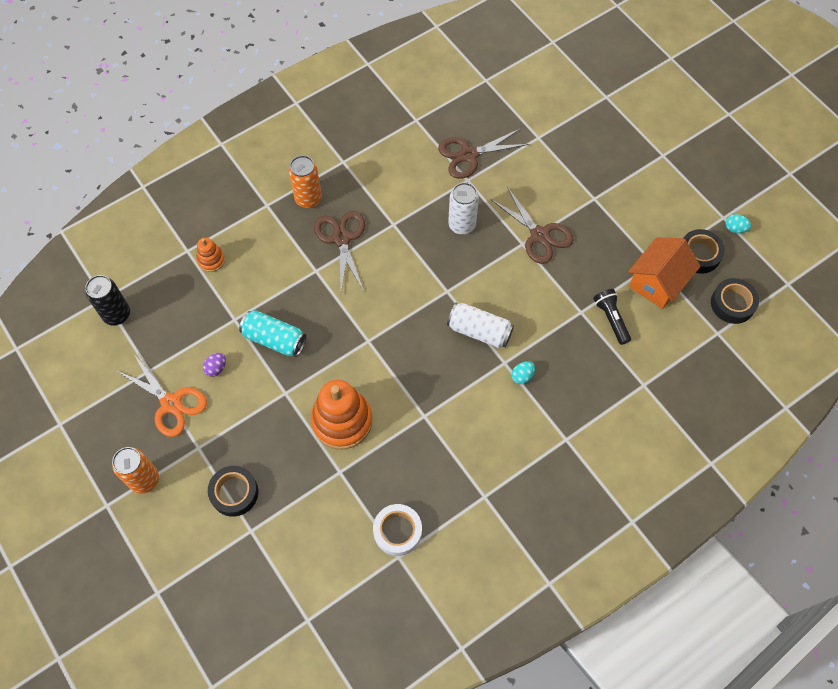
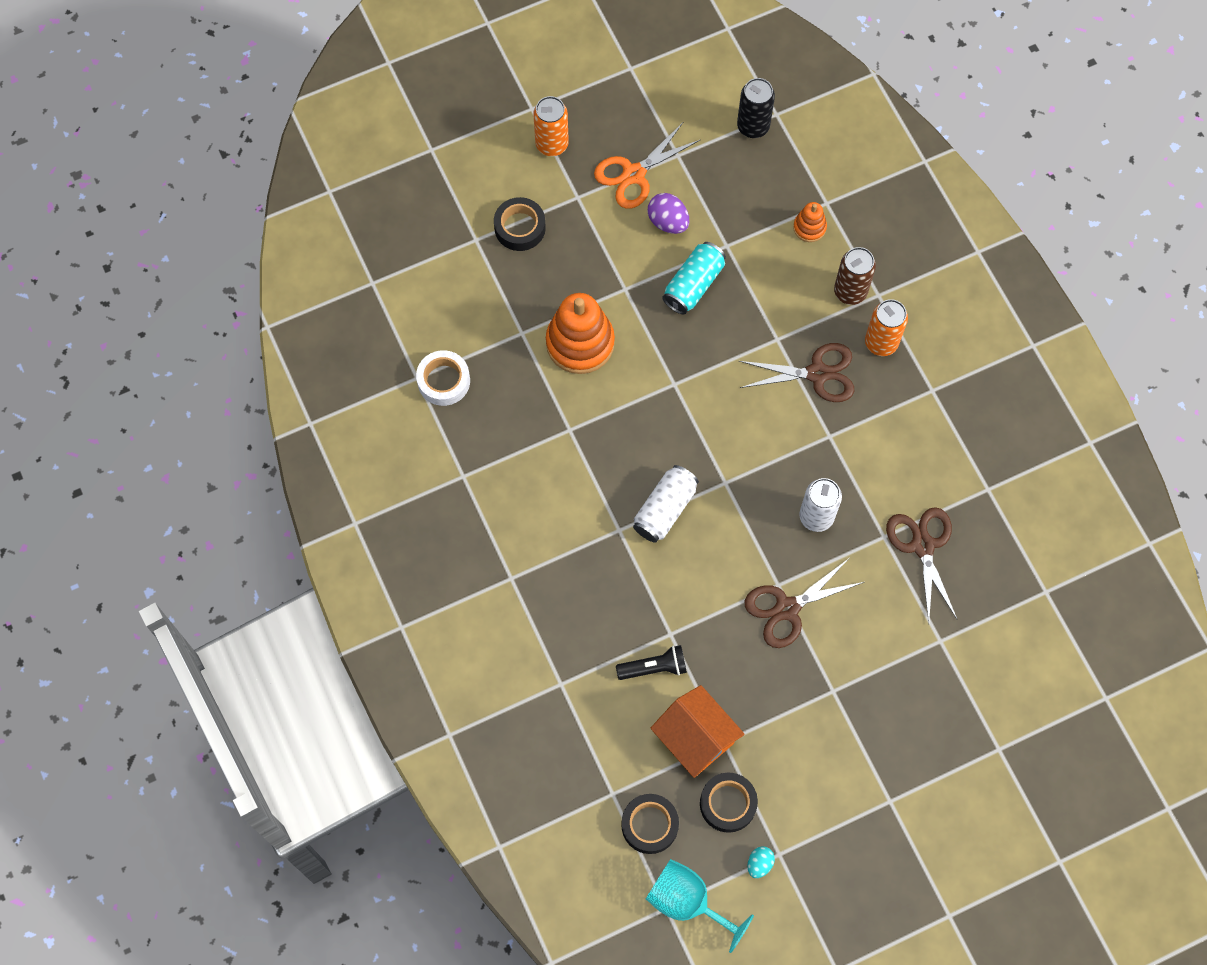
camera: 100 degrees right, 5 degrees up
(216, 368) = (668, 222): purple egg -> purple egg, size x1.59
(266, 224) = (850, 292): none -> brown can
(522, 376) = (598, 546): turquoise egg -> none
(778, 271) = (687, 901): none -> turquoise goblet

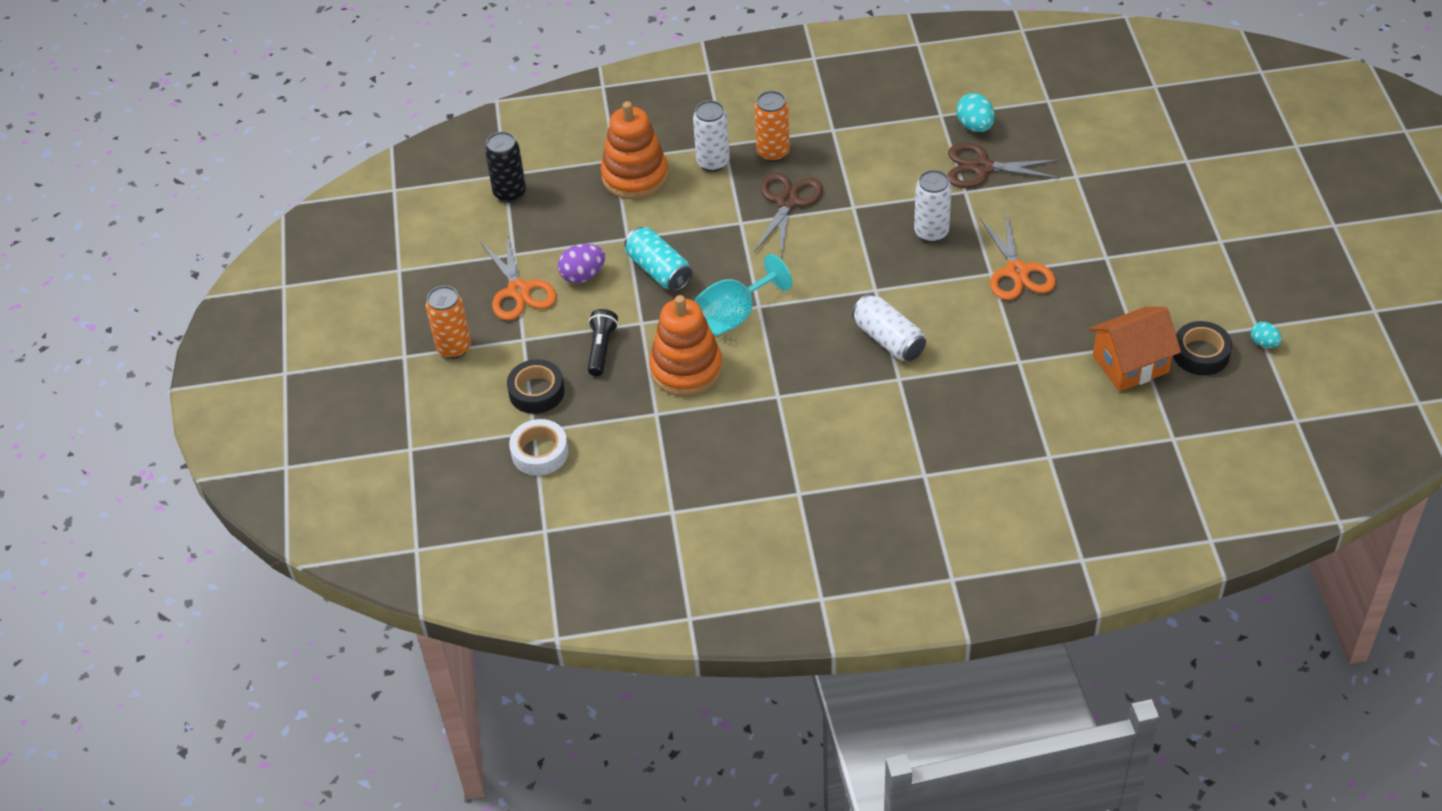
camera: 70 degrees left, 20 degrees down
(443, 381) = (685, 489): white tape -> white tape (540, 452)
(649, 825) = (1211, 416): black tape -> none
(654, 667) = (1050, 380): black flashlight -> black flashlight (601, 349)
(687, 901) = (1292, 403): turquoise goblet -> turquoise goblet (735, 315)
(787, 608) = (1017, 272): brown scissors -> orange scissors
(809, 227) = (635, 176): orange stacking toy -> orange stacking toy, size x2.03
(850, 292) = (713, 162): brown can -> white can
(982, 526) = (975, 126): none -> turquoise egg

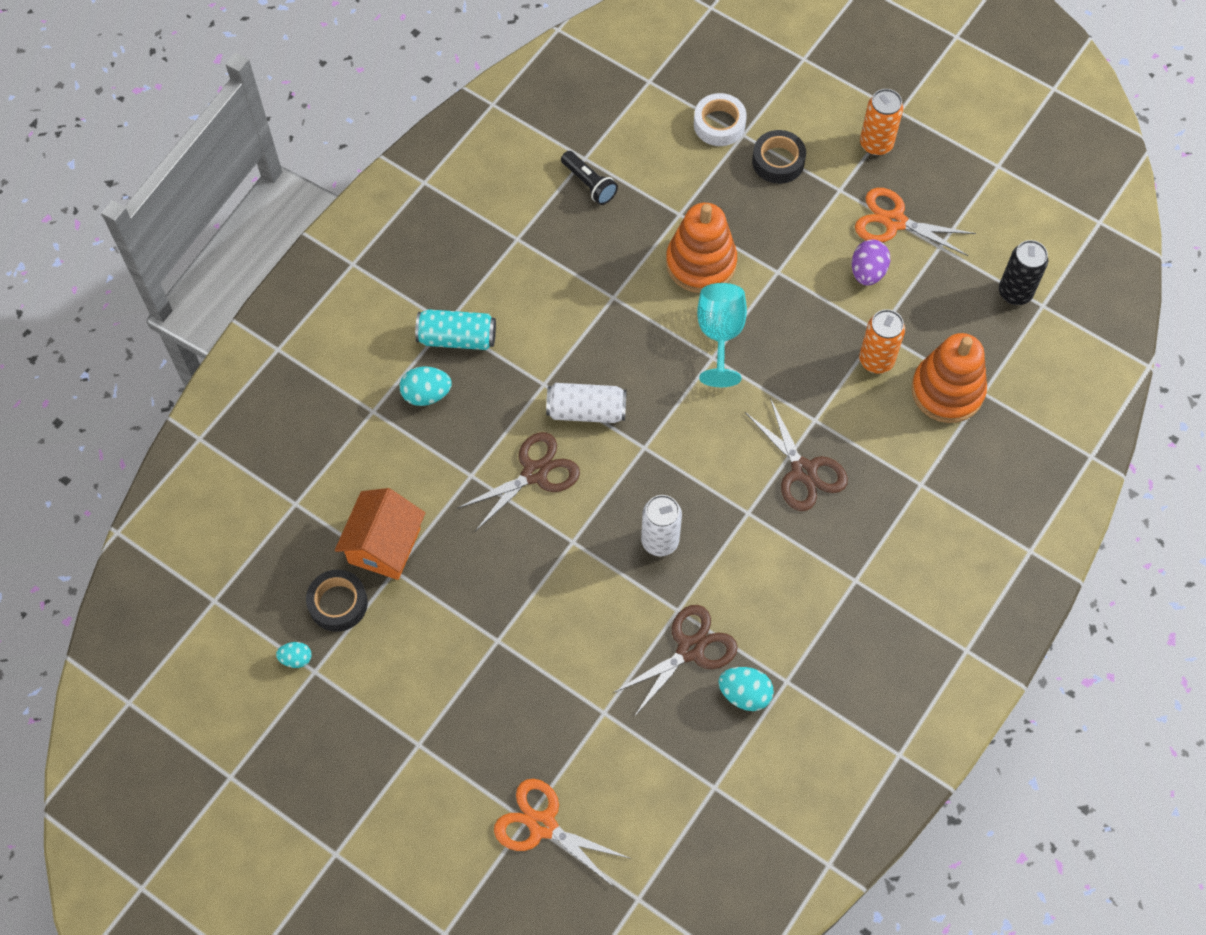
camera: 130 degrees right, 15 degrees up
(601, 349) = (777, 228): black flashlight -> black flashlight (589, 184)
(659, 270) = (820, 324): turquoise can -> turquoise can (457, 338)
(713, 162) = (906, 458): white can -> none
(773, 153) = (873, 511): orange can -> orange can (876, 360)
(971, 329) = (535, 473): none -> brown scissors
(995, 437) = (426, 394): none -> turquoise egg
(1017, 272) = (554, 561): orange scissors -> orange scissors (543, 825)

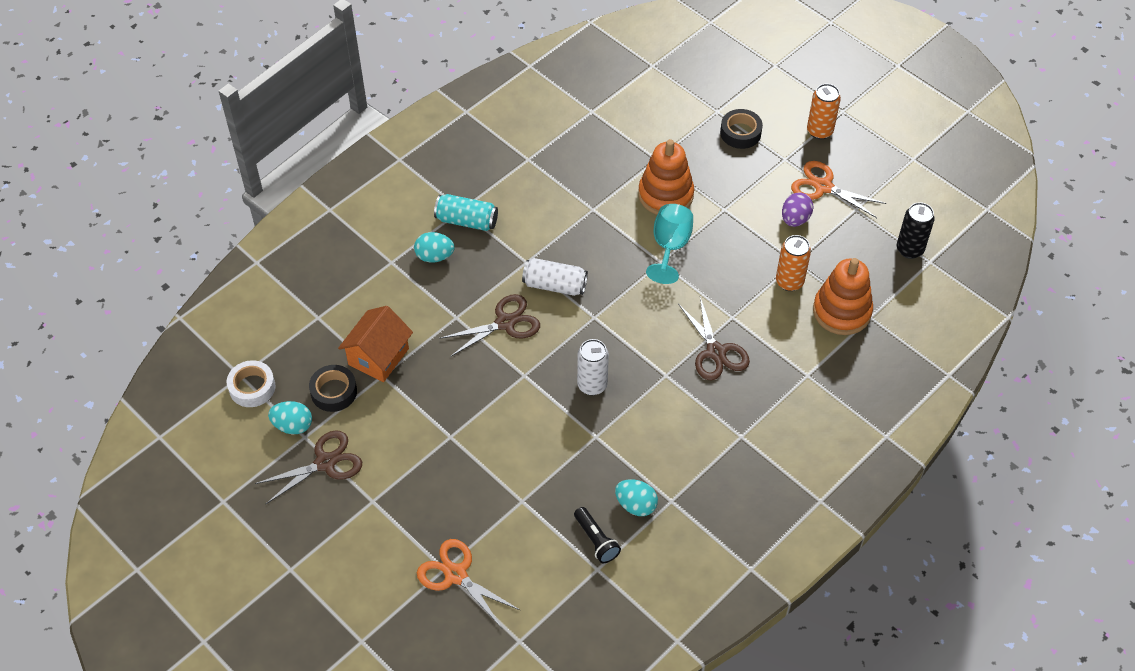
camera: 10 degrees right, 10 degrees down
(296, 659) = (293, 426): turquoise egg -> turquoise egg, size x1.59
(589, 184) = (591, 129): black flashlight -> black flashlight (596, 540)
(690, 649) = (599, 466): brown scissors -> brown scissors (325, 463)
(719, 124) = (700, 101): white tape -> white tape (252, 387)

